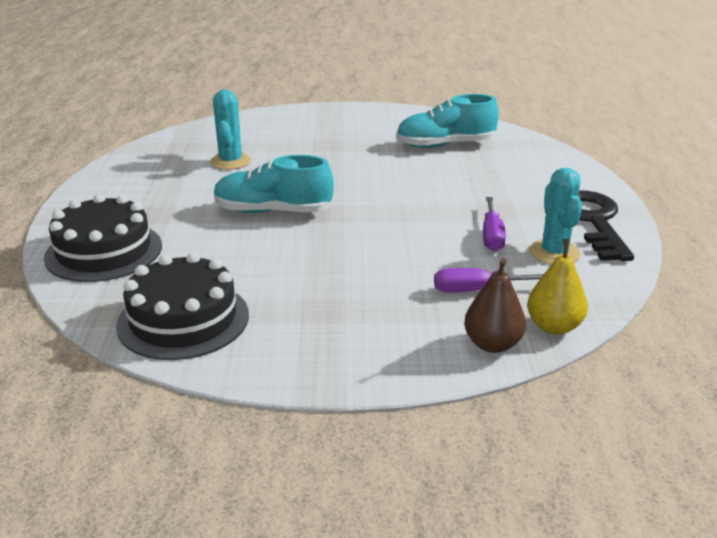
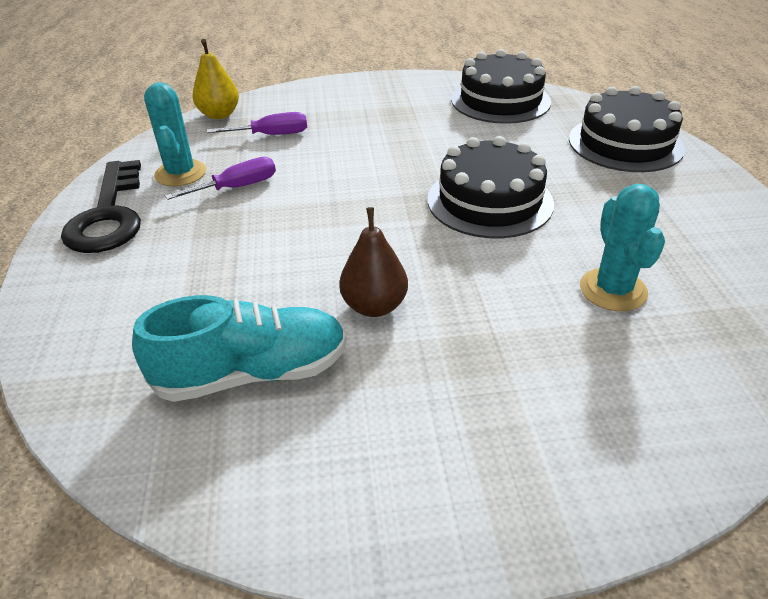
camera: 175 degrees right, 10 degrees up
(273, 211) = (490, 201): turquoise shoe -> black cake
(492, 236) = (237, 187): purple screwdriver -> purple screwdriver turned 60 degrees clockwise
(492, 344) = (270, 102): brown pear -> brown pear (374, 306)

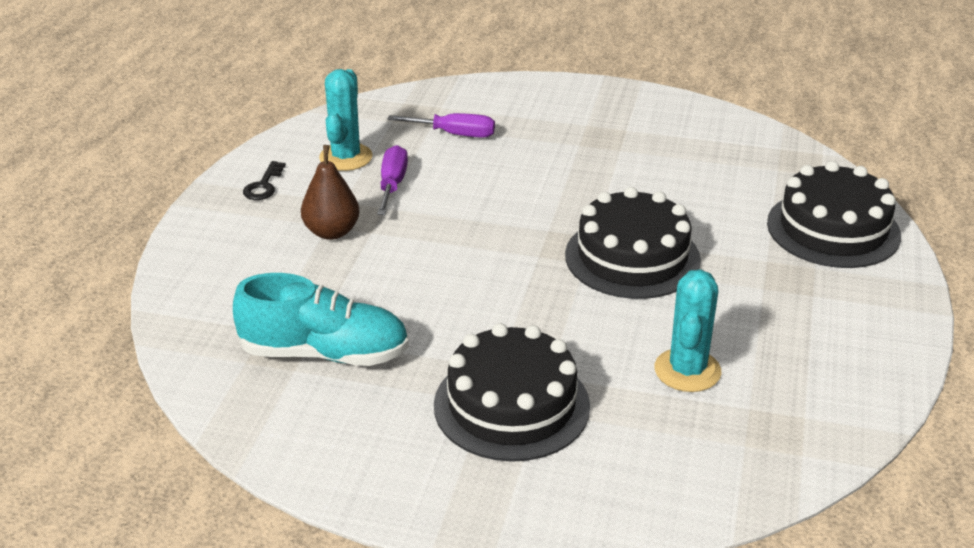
camera: 20 degrees right, 5 degrees down
(108, 215) = (263, 185): black key -> black key, size x0.44
(219, 115) = (413, 98): yellow pear -> none
(237, 187) = (392, 184): purple screwdriver -> purple screwdriver turned 75 degrees counterclockwise
(374, 306) = (456, 327): brown pear -> brown pear (332, 232)
(500, 100) = (730, 146): black cake -> black cake (511, 405)

